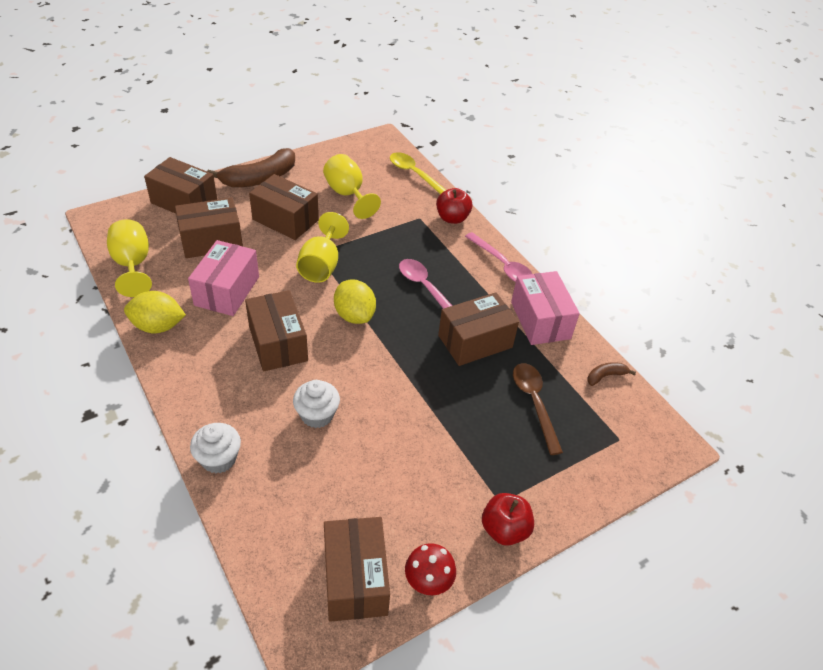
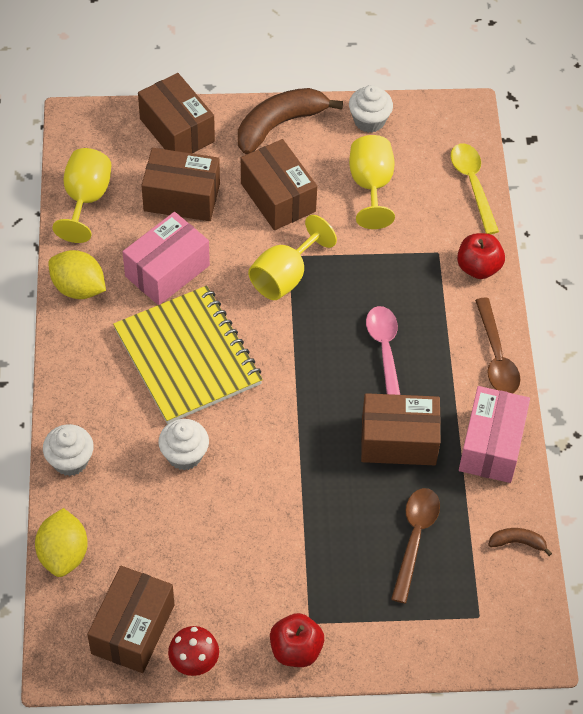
camera: 30 degrees right, 10 degrees up
(260, 178) = (279, 125): brown banana -> brown banana turned 150 degrees clockwise
(278, 343) = (187, 357): brown box -> yellow notebook
(322, 159) = (369, 121): none -> white cupcake
(354, 315) = (286, 355): yellow lemon -> yellow lemon (63, 554)
(502, 265) = (496, 356): pink spoon -> brown spoon

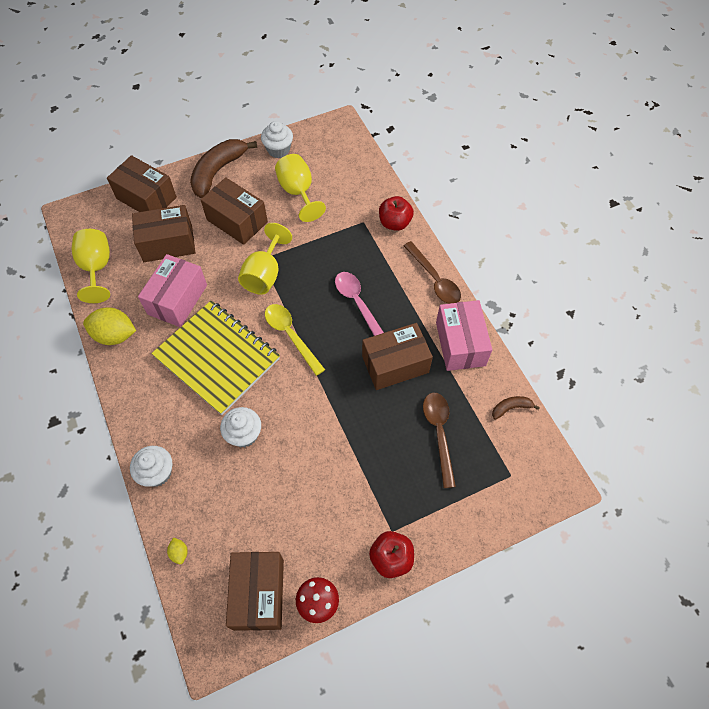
camera: 20 degrees left, 5 degrees up
(63, 554) = (179, 552): yellow lemon -> yellow lemon, size x0.45
(472, 185) = (366, 169): yellow spoon -> yellow spoon (291, 336)

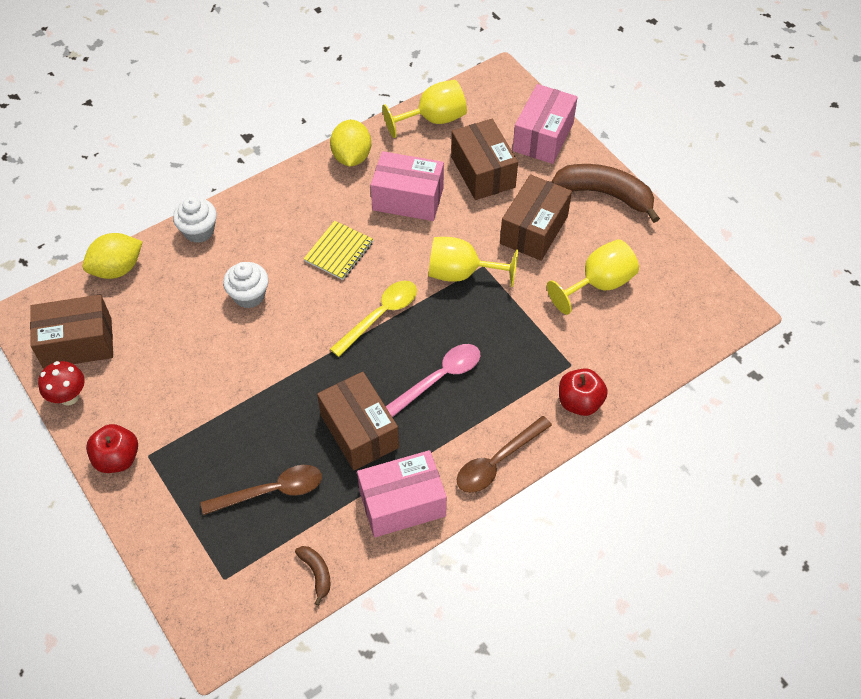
camera: 80 degrees right, 5 degrees down
(146, 198) = (543, 137): brown box -> pink box
(179, 552) = (117, 269): yellow lemon -> yellow lemon, size x2.24
(217, 358) = (339, 251): yellow notebook -> yellow notebook, size x0.50
(278, 150) = (664, 249): white cupcake -> none

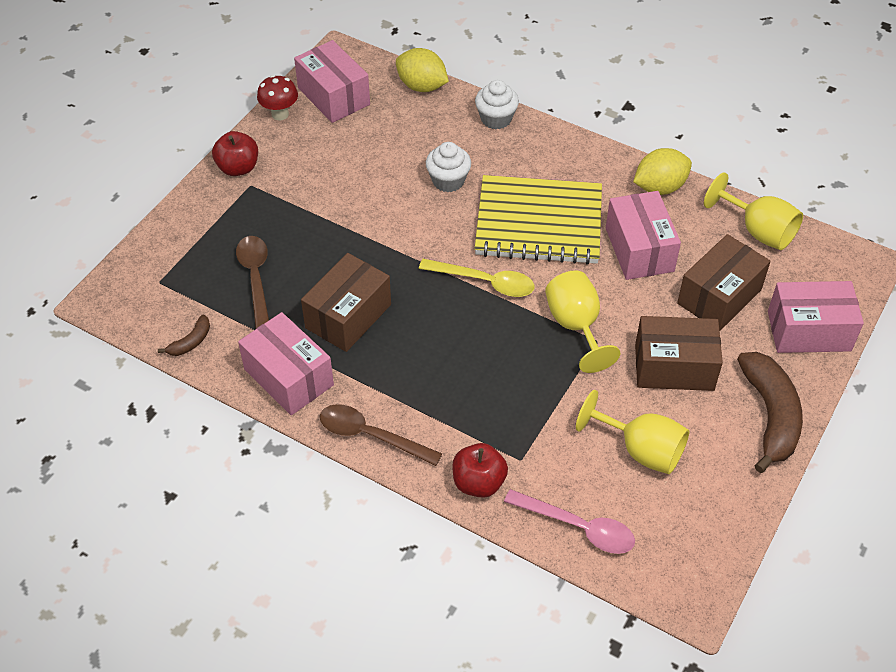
camera: 65 degrees right, 5 degrees down
(78, 343) = (333, 96): brown box -> pink box
(271, 491) = (256, 279): brown spoon -> brown spoon turned 150 degrees counterclockwise
(339, 251) = (538, 223): yellow notebook -> yellow notebook, size x2.01
(439, 378) = (440, 354): pink spoon -> pink spoon (578, 527)

